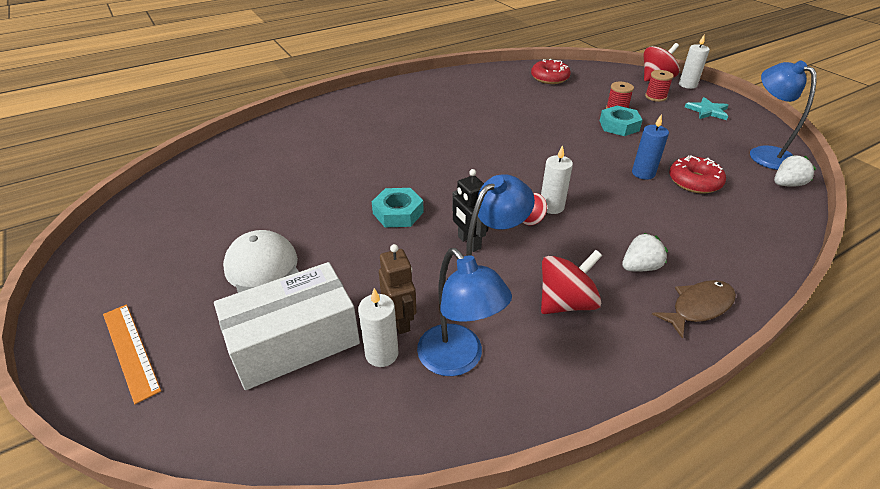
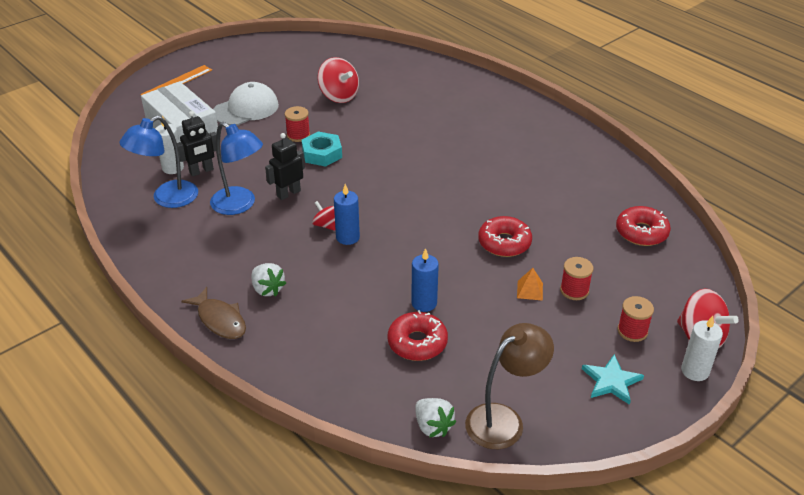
camera: 80 degrees right, 0 degrees up
(352, 228) = (298, 135): none -> red spool
(400, 320) = (201, 171): brown robot -> black robot
(551, 207) = (347, 237): white candle -> blue candle
(561, 128) = (504, 243): none -> red donut
(566, 302) = (222, 246): red spinning top -> red spinning top (339, 96)
(619, 126) = (529, 290): turquoise nut -> orange pyramid
(764, 154) = (504, 420): blue lamp -> brown lamp

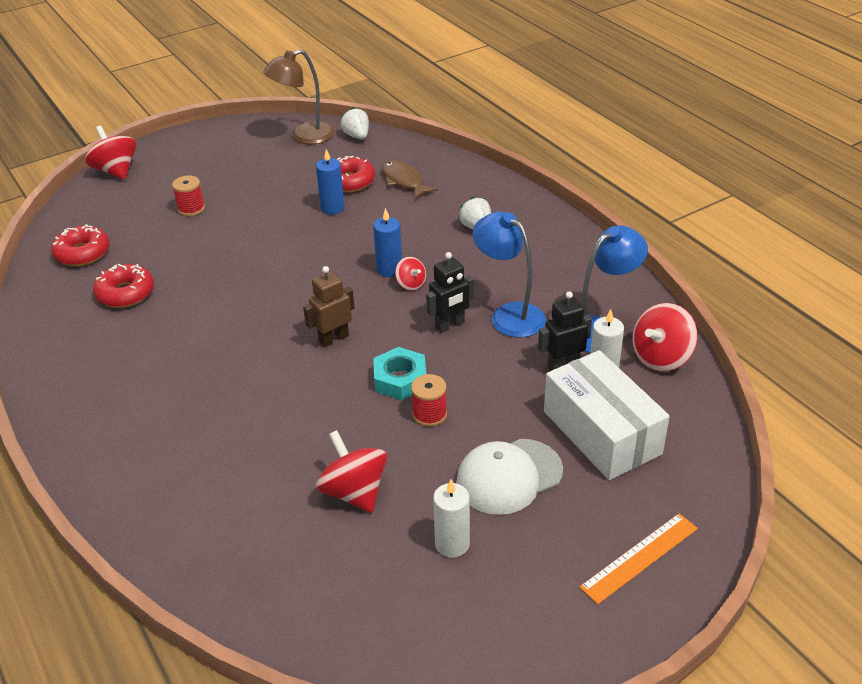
camera: 170 degrees left, 0 degrees up
(125, 182) = (661, 357): none -> red spinning top
(220, 320) = (520, 207): brown fish -> brown fish (404, 181)
(379, 177) = (333, 338): none -> brown robot
(504, 243) = (229, 253): red donut -> red donut (125, 293)
(529, 290) = (231, 211): orange pyramid -> none
(611, 381) = (210, 151): turquoise star -> none
(632, 331) = (166, 178): red spool -> none
(695, 371) = (142, 153): white candle -> white candle (452, 544)

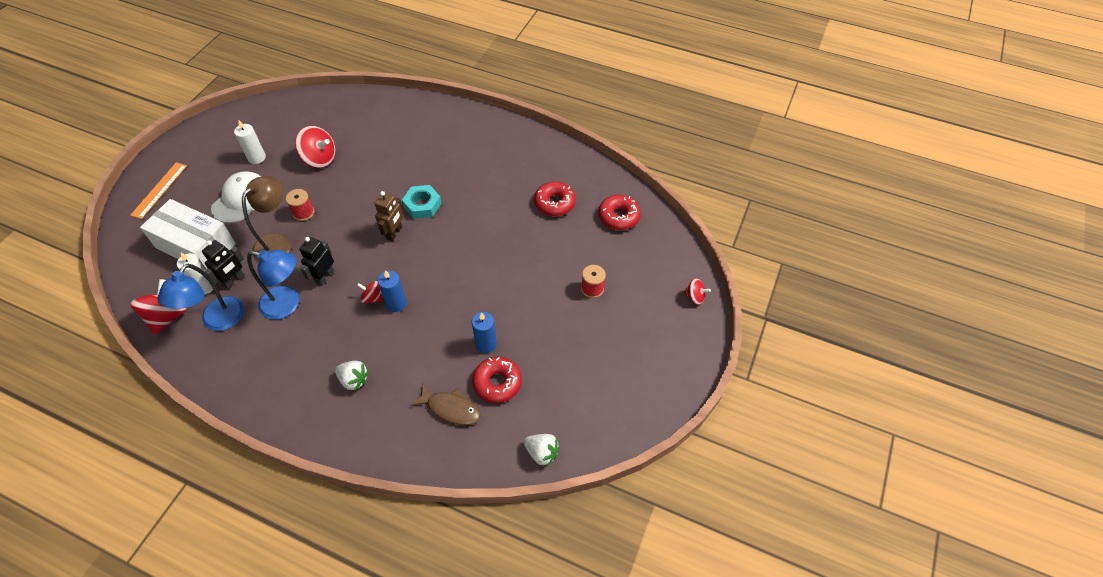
camera: 145 degrees right, 15 degrees up
(116, 171) = (695, 297): red spinning top -> red spinning top, size x0.55
(304, 136) = (590, 425): brown lamp -> brown lamp (278, 242)
(400, 379) = (334, 225): turquoise nut -> turquoise nut (422, 205)

